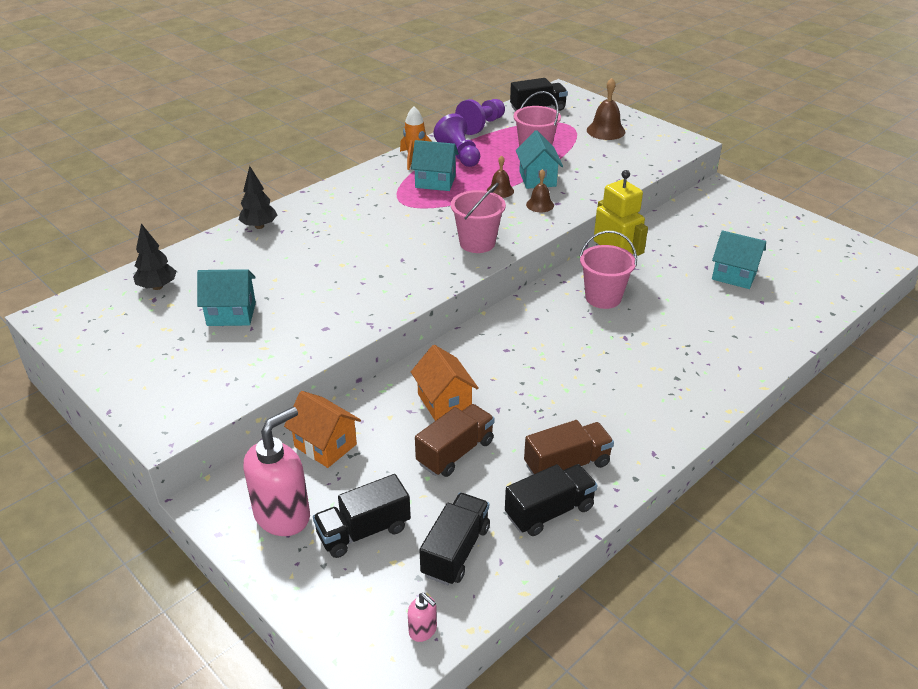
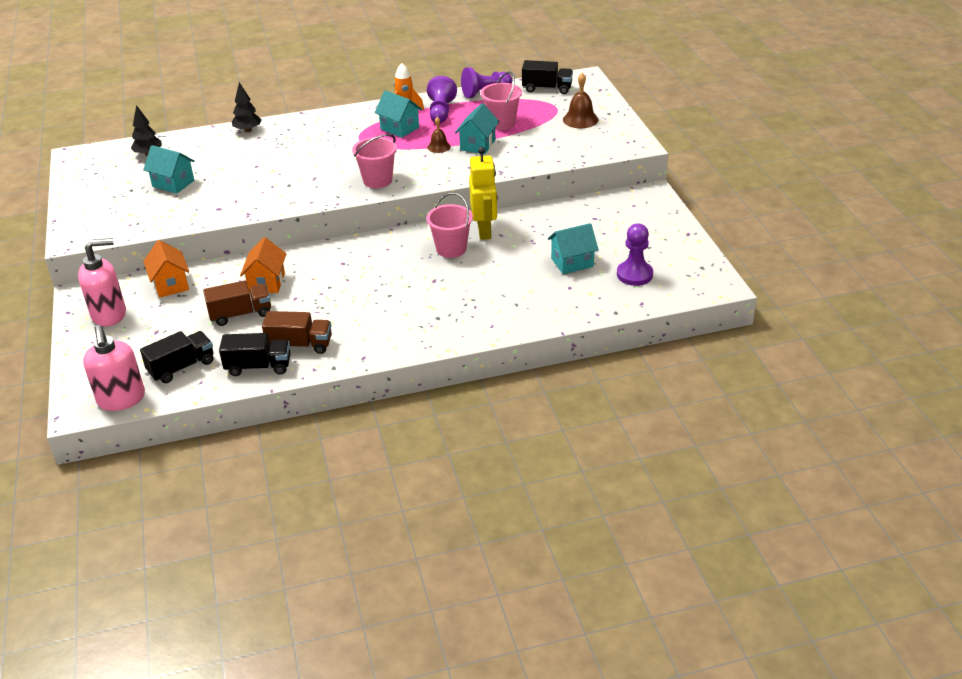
camera: 30 degrees right, 0 degrees up
(363, 531) = (143, 338): black truck -> none
(423, 630) = (121, 399): pink soap dispenser -> pink soap dispenser, size x2.27
(540, 205) = (455, 165): brown bell -> none
(734, 275) = (572, 262): turquoise house -> turquoise house turned 75 degrees counterclockwise
(802, 270) = (634, 274): none -> purple pawn

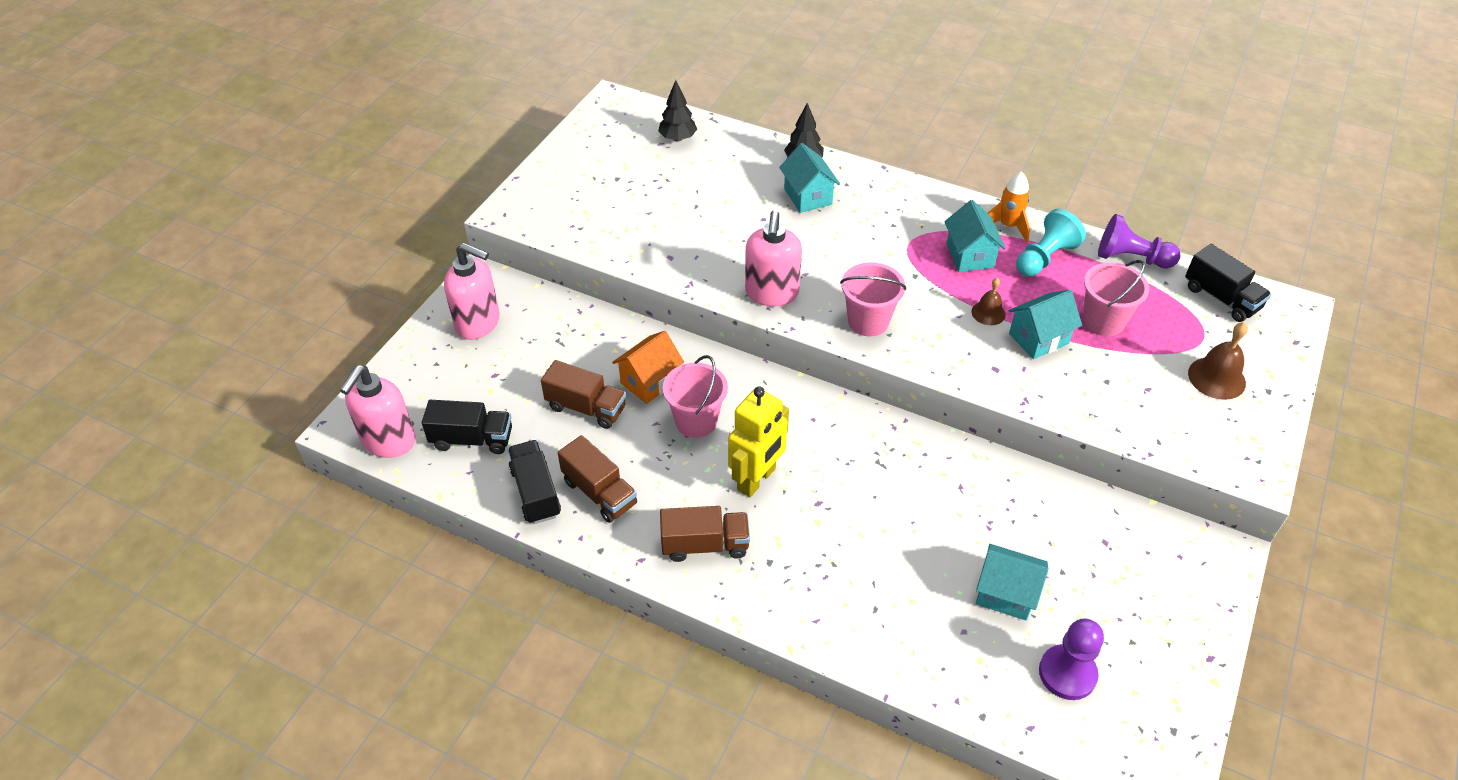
camera: 40 degrees right, 10 degrees up
(171, 284) = (563, 321): orange house -> none
(173, 183) = (662, 194): turquoise house -> turquoise house (808, 196)
(258, 366) = (535, 492): black truck -> black truck turned 150 degrees counterclockwise
(305, 195) = (771, 293): none -> pink soap dispenser
(392, 331) = (705, 545): none -> brown truck
(441, 112) = (1044, 258): purple pawn -> turquoise pawn
(451, 249) = (882, 469): pink bucket -> pink bucket (696, 421)
(484, 231) = (947, 467): yellow robot -> yellow robot (757, 479)

